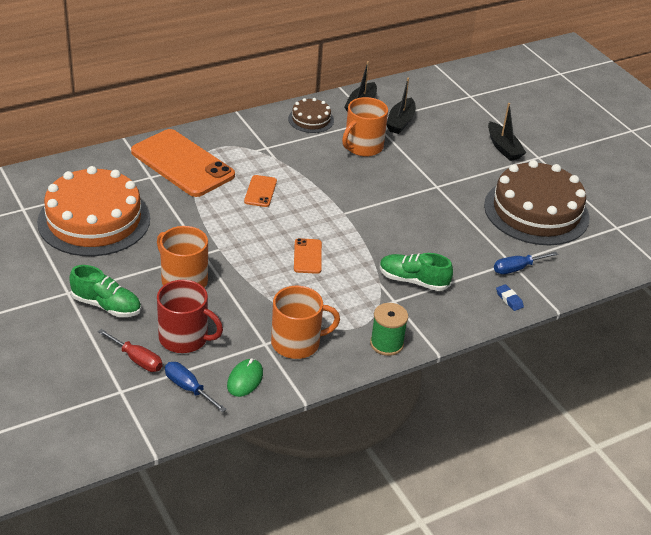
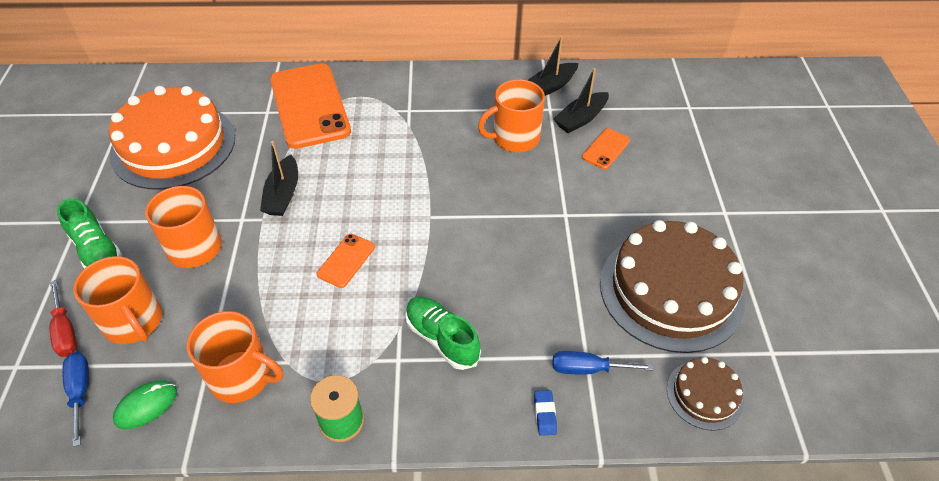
camera: 30 degrees right, 10 degrees up
(184, 338) = (134, 322): red mug -> orange mug
(260, 191) = (361, 161): orange phone -> orange phone (605, 149)
(311, 119) = (481, 90): brown cake -> brown cake (704, 395)
(503, 148) = (686, 186): black boat -> black boat (283, 194)

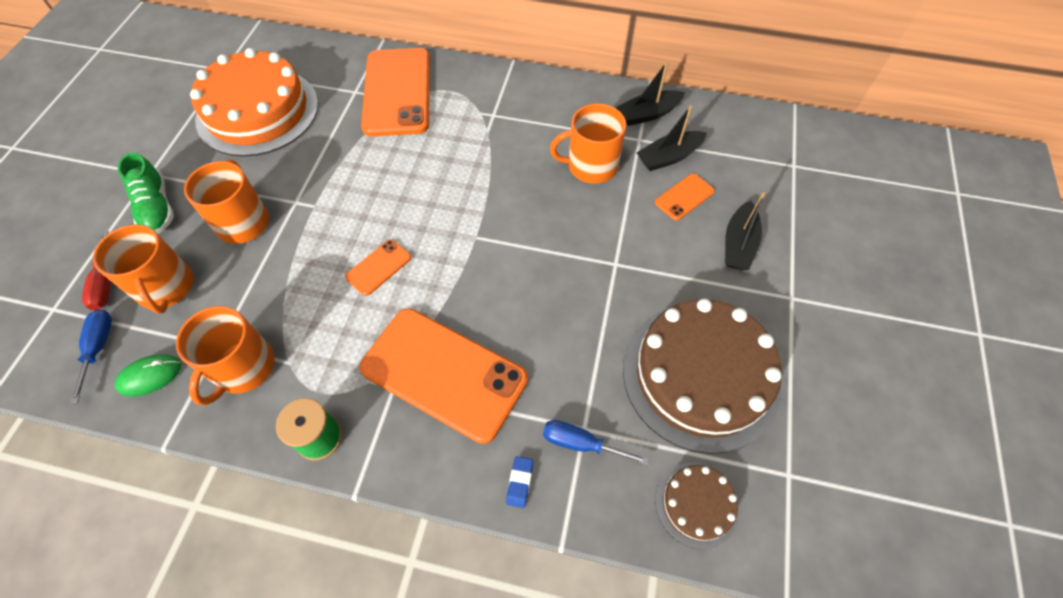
camera: 15 degrees right, 10 degrees up
(242, 376) = (243, 368): orange mug -> orange mug turned 75 degrees clockwise
(283, 194) = (342, 183): black boat -> black boat (738, 244)
(442, 339) = (444, 373): green shoe -> orange phone

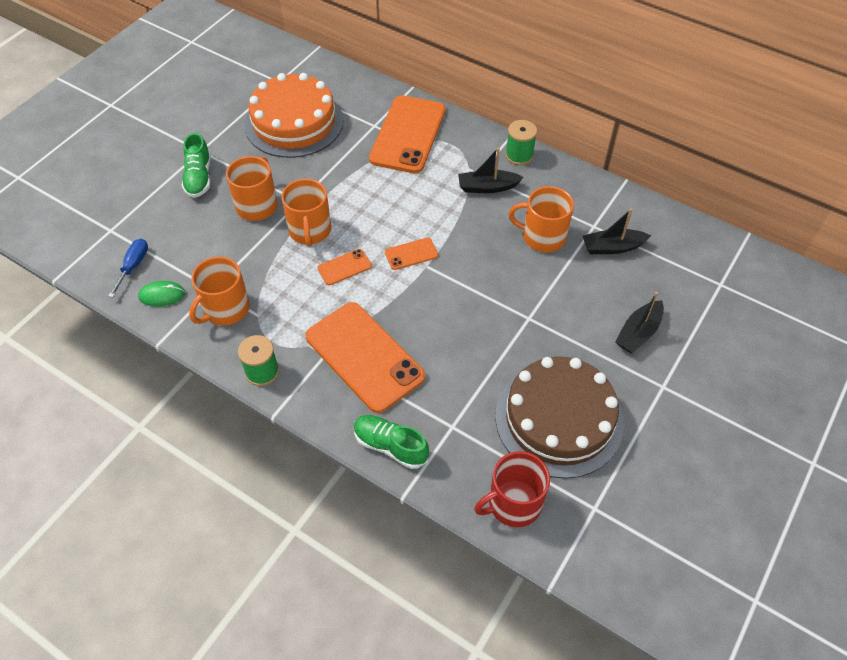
camera: 20 degrees right, 5 degrees down
(105, 283) = (149, 222): red screwdriver -> none
(166, 287) = (189, 237): orange mug -> orange mug (310, 230)
(519, 482) = (390, 446): blue eraser -> green shoe
(528, 84) = (519, 155): none -> green spool
(581, 443) = (445, 435): blue screwdriver -> none
(648, 114) = (611, 207): black boat -> black boat (487, 187)
(684, 197) = (610, 283): orange phone -> orange phone (411, 254)
(696, 504) = (513, 503): brown cake -> red mug

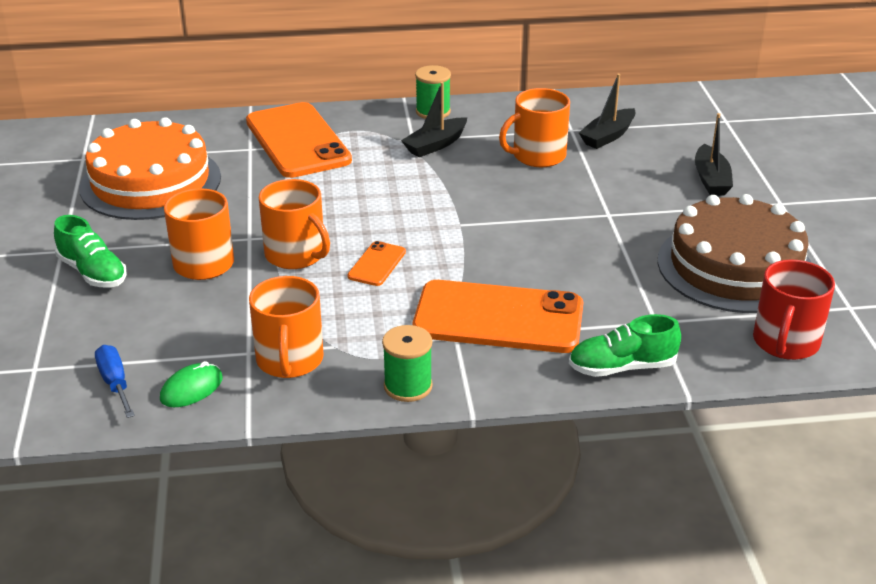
camera: 40 degrees left, 20 degrees down
(411, 254) = (432, 223): orange phone -> none

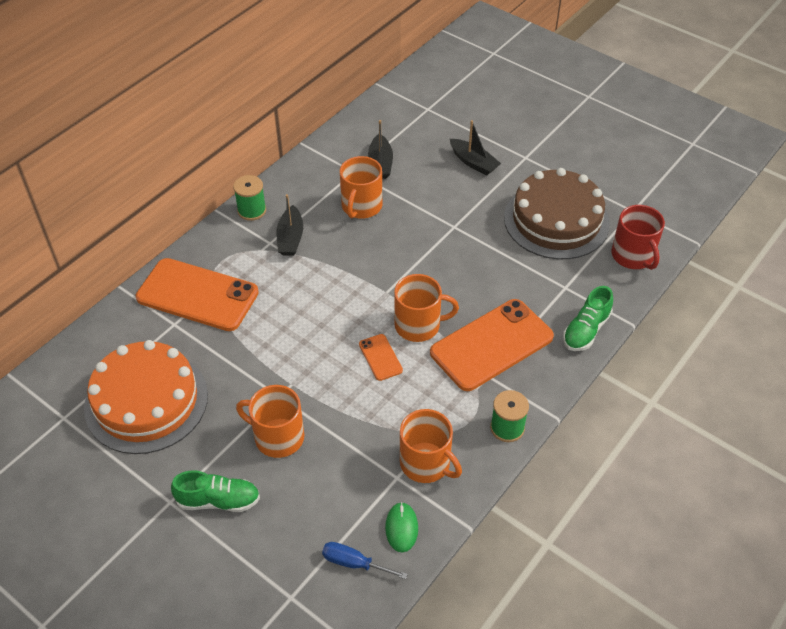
camera: 45 degrees left, 15 degrees up
(296, 255) = (325, 386): orange mug -> orange mug (418, 325)

